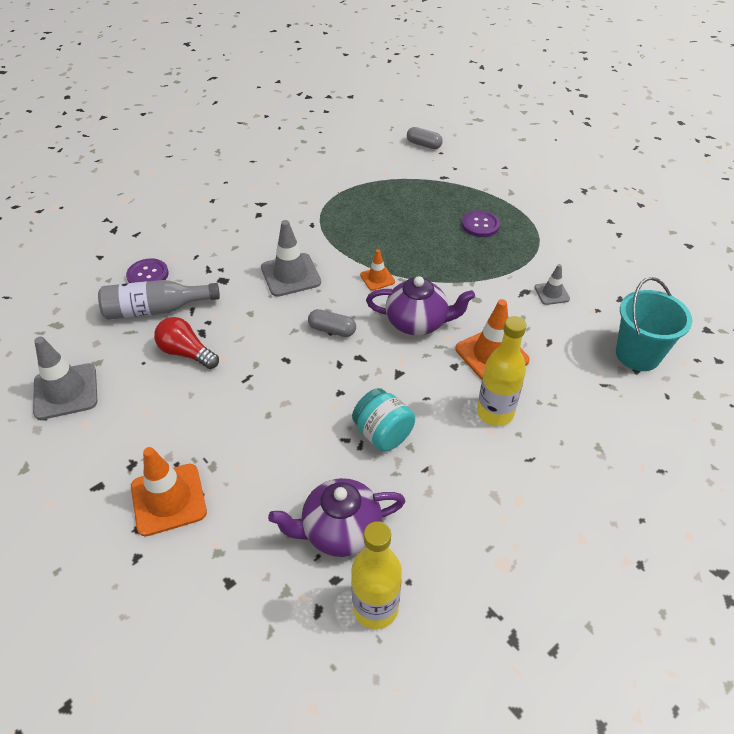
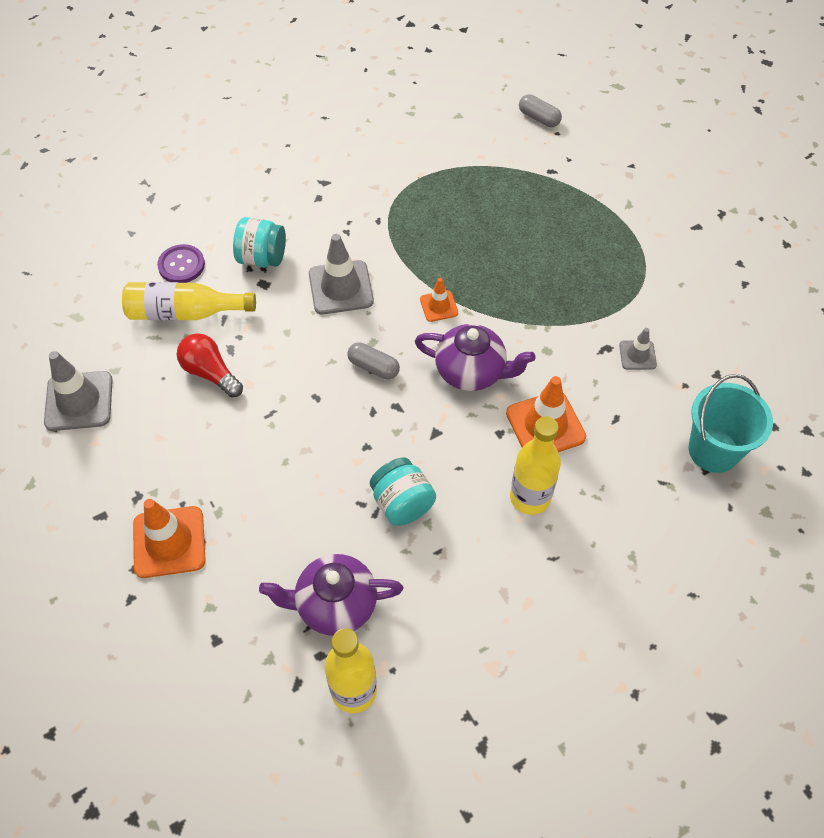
camera: 10 degrees right, 10 degrees up
(156, 309) = (185, 312): grey bottle -> yellow bottle
(218, 262) = (262, 258): none -> turquoise jar
(480, 225) = (578, 248): purple button -> none

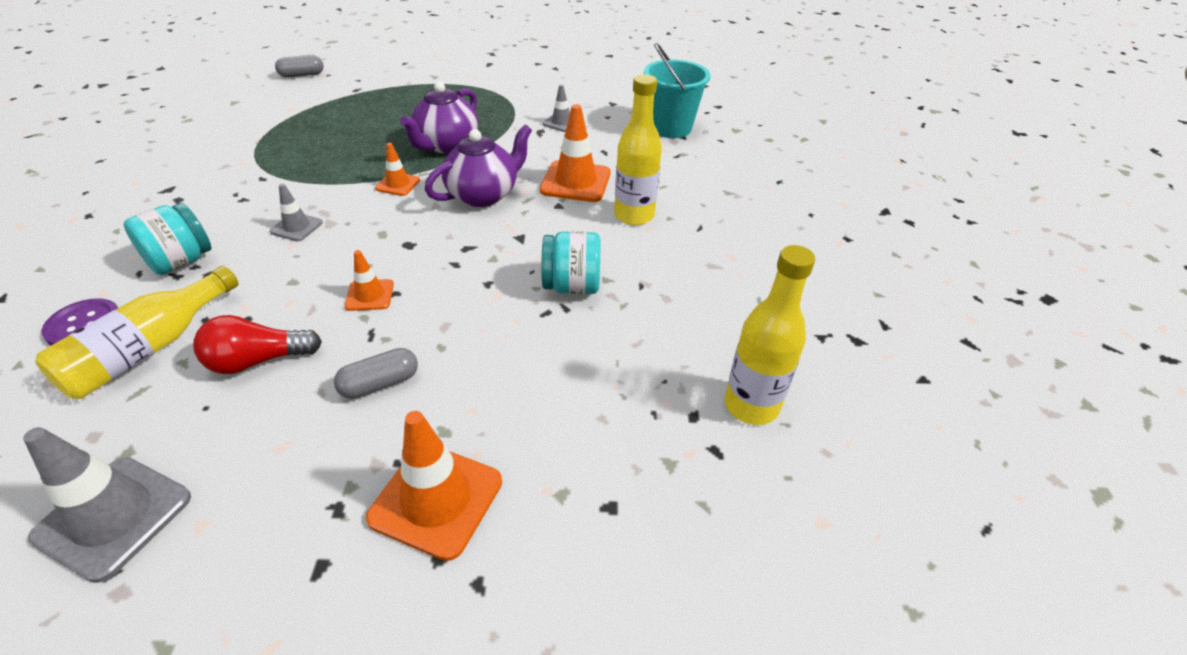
camera: 60 degrees left, 15 degrees down
(304, 385) = (369, 295): none -> orange traffic cone
(335, 605) = (643, 379): purple teapot -> purple teapot (446, 145)
(341, 288) = (296, 227): grey traffic cone -> grey traffic cone, size x0.55
(373, 367) = (409, 243): grey capsule -> grey capsule (380, 383)

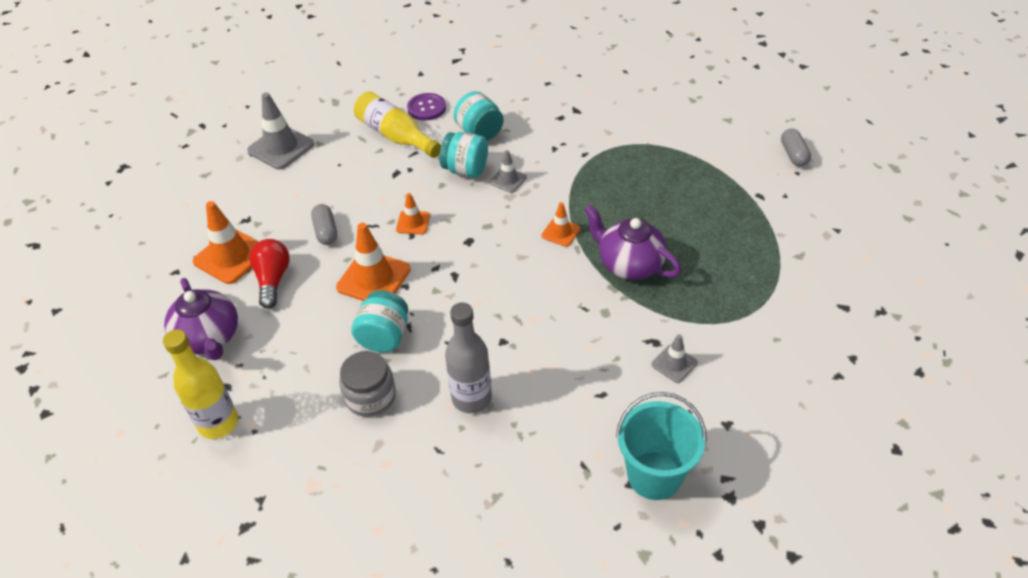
camera: 105 degrees right, 5 degrees up
(258, 361) = (368, 179): red light bulb -> red light bulb (273, 280)
(265, 264) = (465, 170): none -> turquoise jar
(484, 195) = (532, 289): purple teapot -> purple teapot (209, 338)
(575, 182) = (542, 360): orange traffic cone -> orange traffic cone (373, 278)
(634, 215) = (471, 398): yellow bottle -> grey bottle
(658, 281) = (370, 396): none -> grey jar

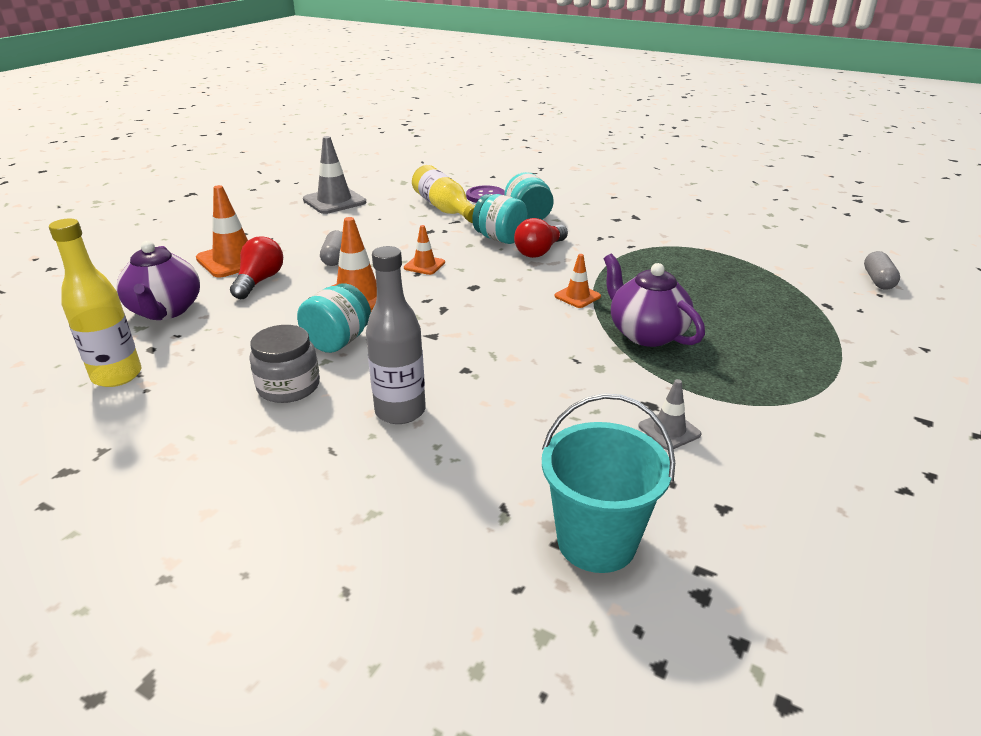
camera: 15 degrees right, 15 degrees down
(508, 180) = (540, 251): grey traffic cone -> red light bulb

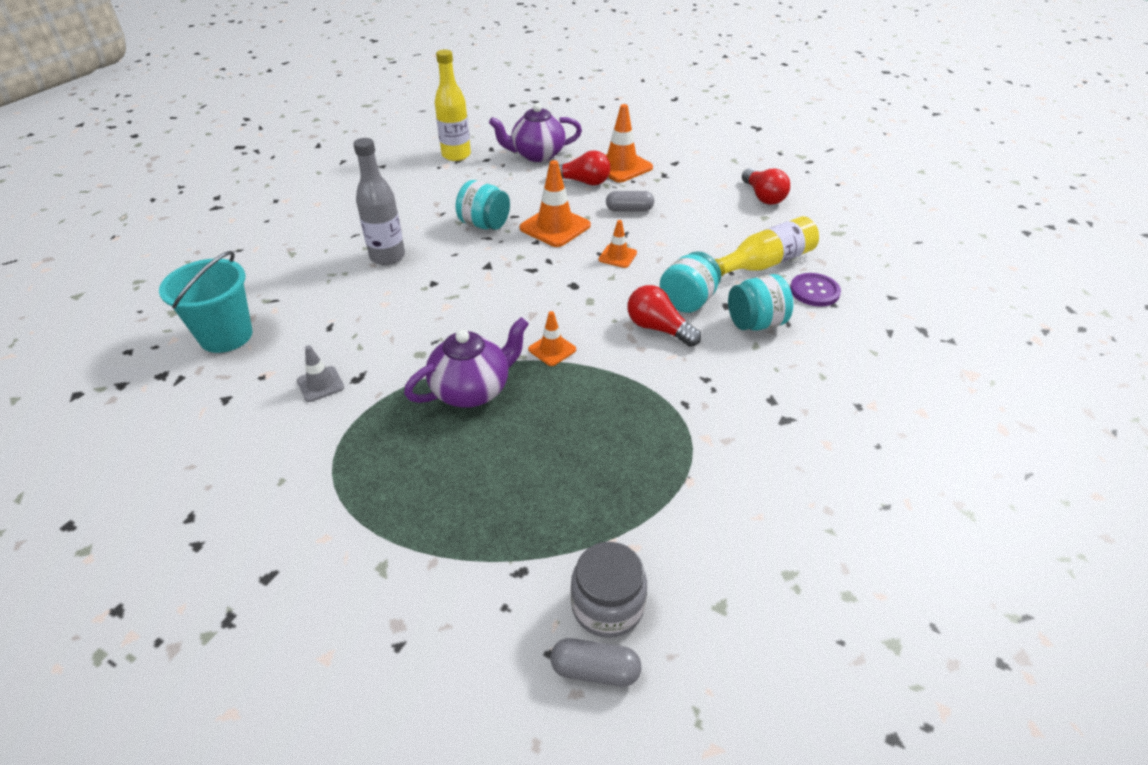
camera: 90 degrees right, 10 degrees up
(288, 386) = (429, 212): grey jar -> grey jar (607, 605)
(334, 201) = (763, 197): grey traffic cone -> red light bulb

